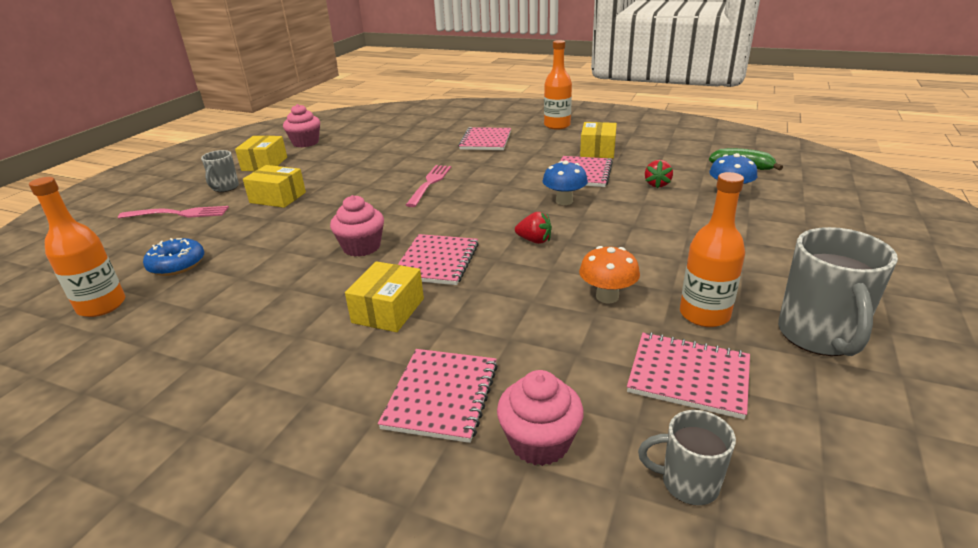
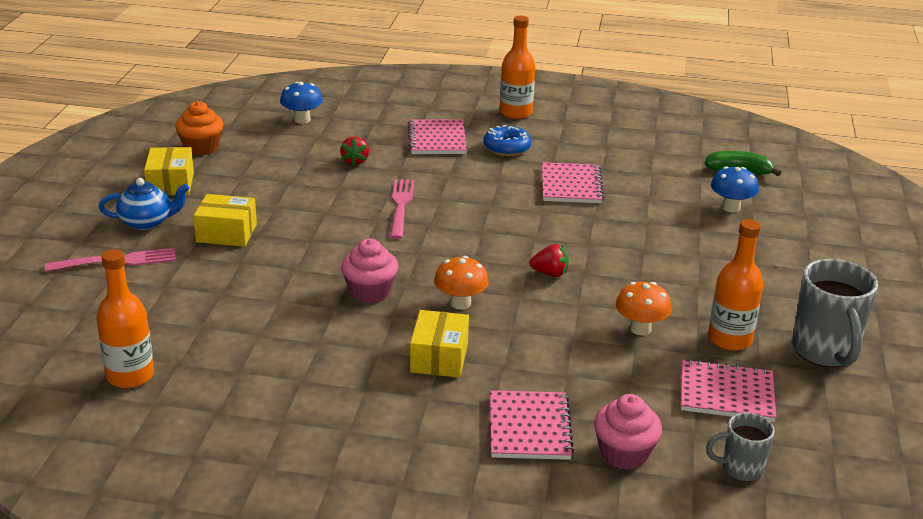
camera: 15 degrees left, 0 degrees up
(177, 264) = (174, 325): blue donut -> blue donut (507, 148)
(225, 188) = (147, 222): grey mug -> blue teapot
(305, 143) = (201, 148): pink cupcake -> orange cupcake
(437, 261) = (460, 303): pink notebook -> orange mushroom
(564, 201) = (563, 223): blue mushroom -> blue mushroom (302, 120)
(597, 151) = (577, 152): yellow box -> none
(657, 184) = (655, 197): red strawberry -> red strawberry (355, 161)

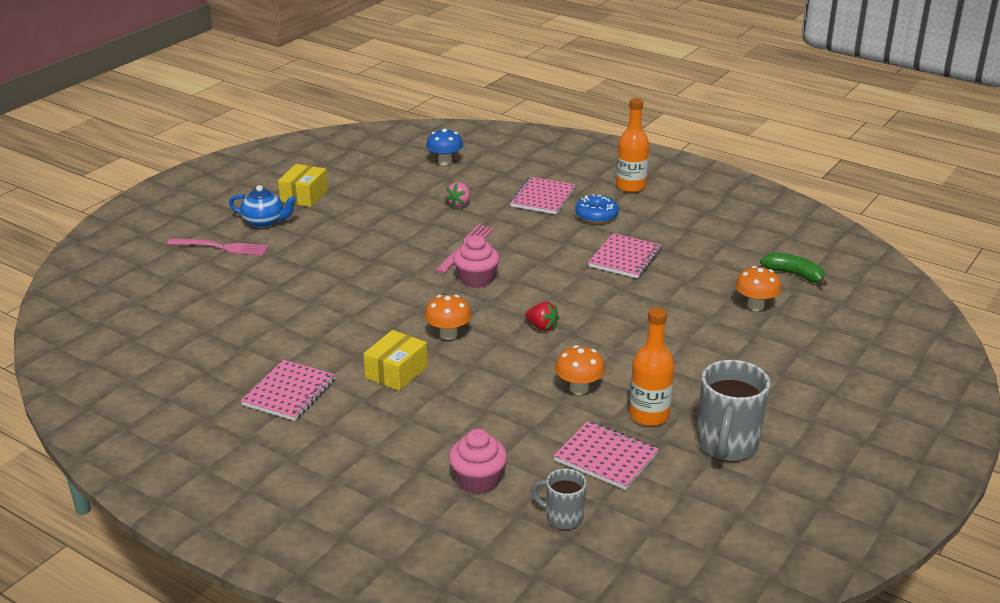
camera: 25 degrees right, 0 degrees up
(130, 376) = (168, 332): orange bottle -> none
(201, 148) = (349, 171): orange cupcake -> none
(226, 233) = (315, 242): yellow box -> none
(355, 161) = (459, 204): red strawberry -> pink strawberry
(370, 292) = (385, 310): pink cupcake -> pink cupcake (476, 279)
(529, 428) = (421, 442): pink notebook -> pink notebook (289, 392)
(731, 207) = (755, 306): blue mushroom -> orange mushroom

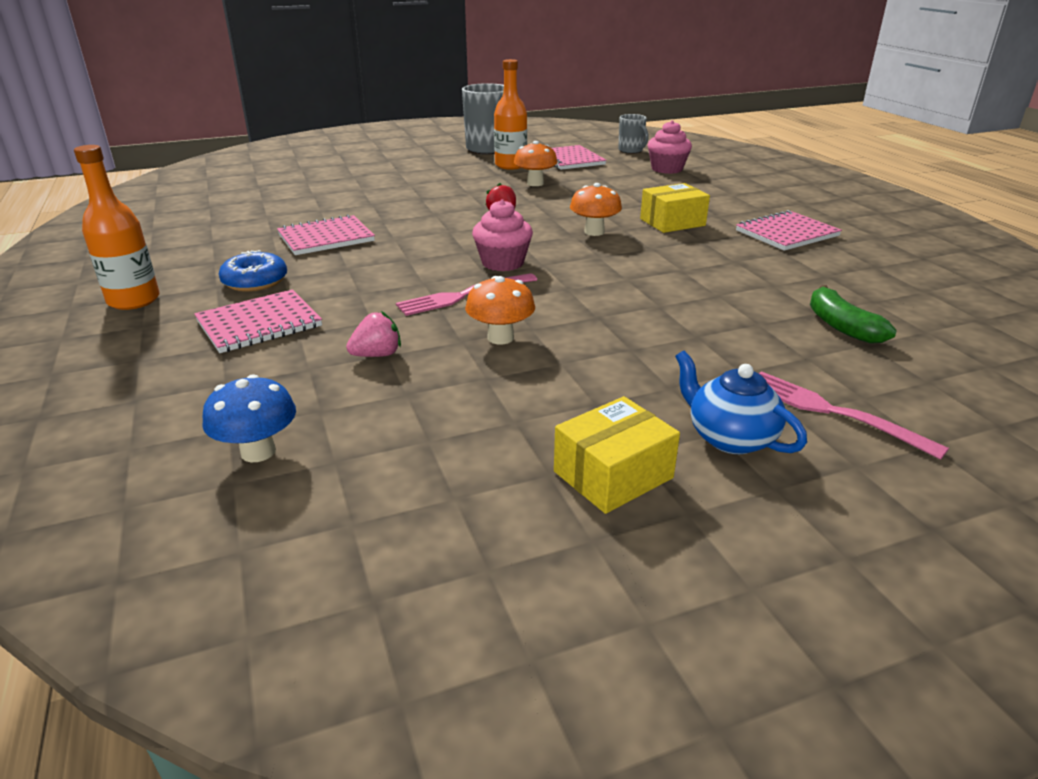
camera: 145 degrees left, 0 degrees up
(755, 306) = (312, 186): orange mushroom -> orange mushroom (500, 338)
(794, 275) = (233, 192): green banana -> green banana (841, 326)

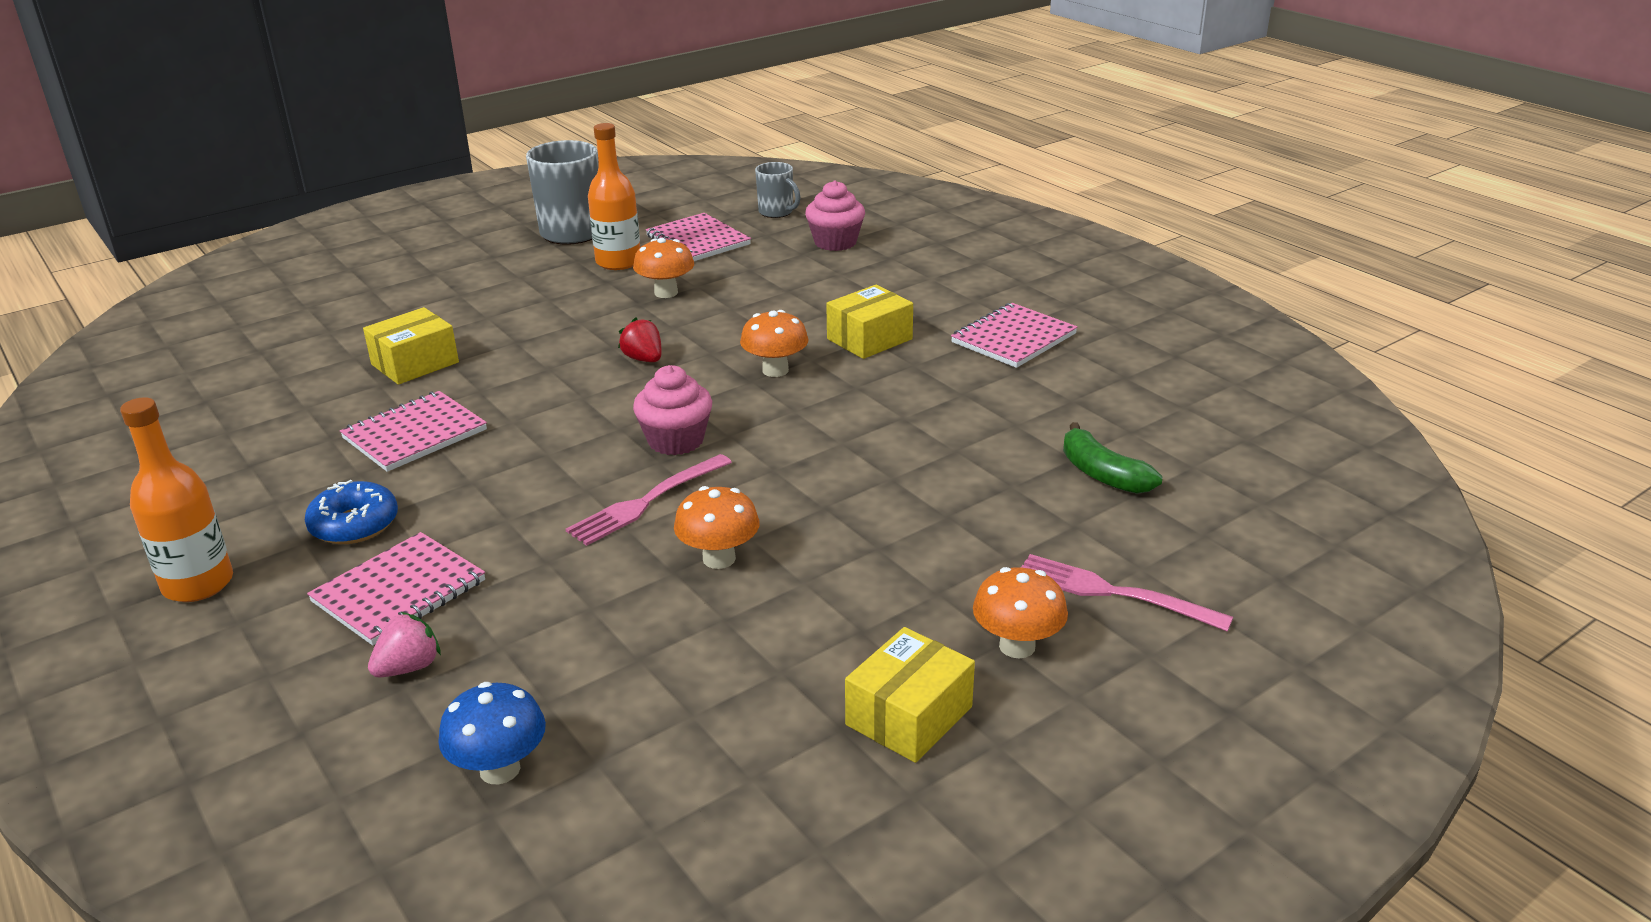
camera: 15 degrees left, 0 degrees up
(349, 202) = (415, 363): none -> yellow box
(377, 355) = (577, 611): pink strawberry -> pink strawberry (408, 667)
(730, 438) = (1017, 646): blue teapot -> orange mushroom

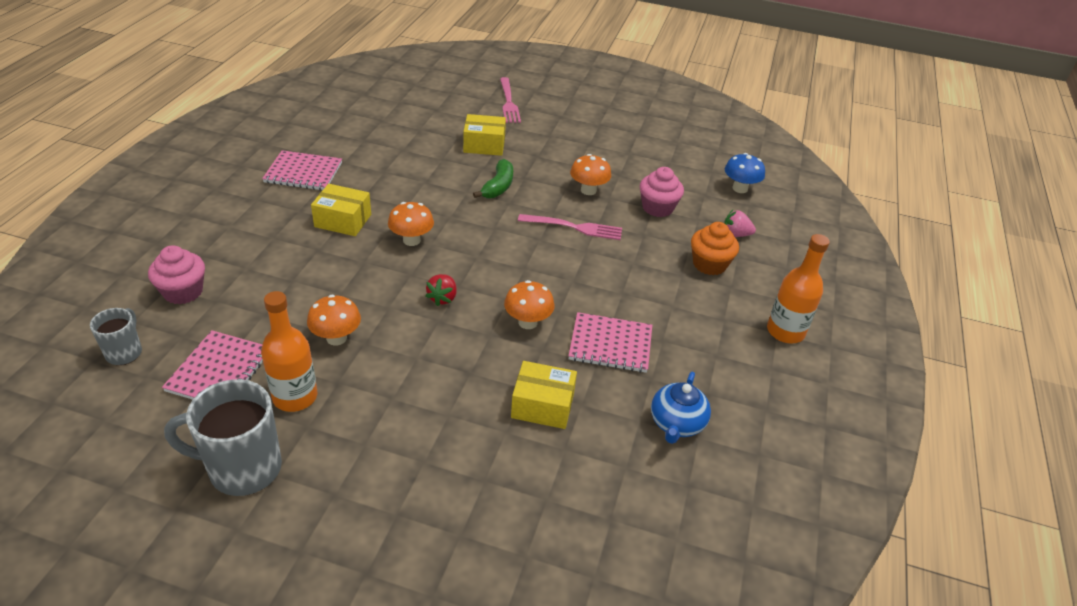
camera: 130 degrees left, 10 degrees up
(262, 426) = (676, 424): none -> blue teapot
(354, 525) = (694, 310): blue donut -> none
(399, 591) = (709, 264): pink notebook -> orange cupcake
(676, 440) = (516, 243): pink cupcake -> pink cupcake (657, 208)
(909, 716) = (617, 123): yellow box -> yellow box (484, 145)
(1017, 646) = (560, 113): orange mushroom -> orange mushroom (527, 322)
(1102, 474) = (426, 120): green banana -> green banana (498, 186)

